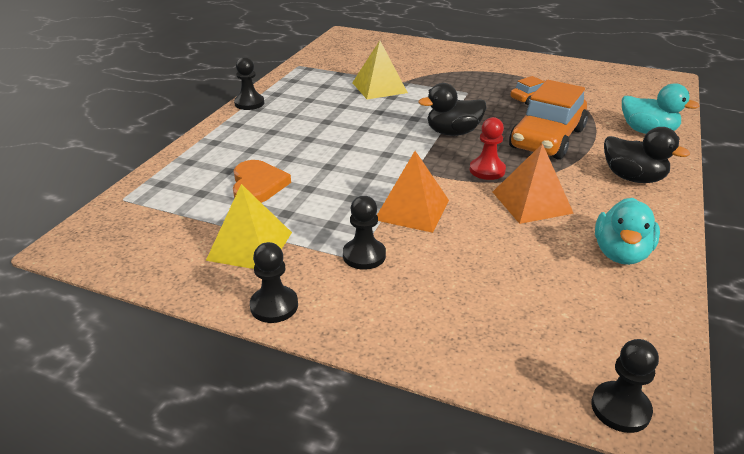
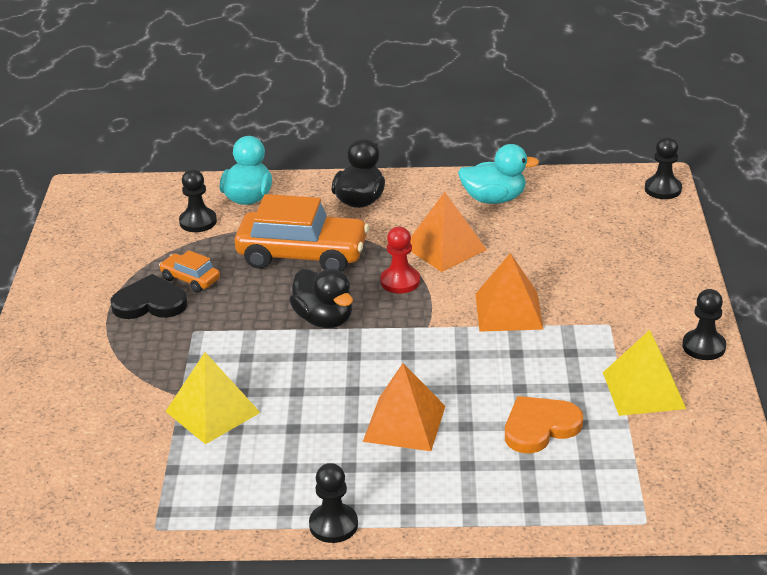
camera: 110 degrees left, 0 degrees up
(313, 138) = (404, 423): none -> orange pyramid
(364, 255) = (601, 320): black pawn -> black pawn (198, 222)
(508, 84) = (150, 303): none -> black heart

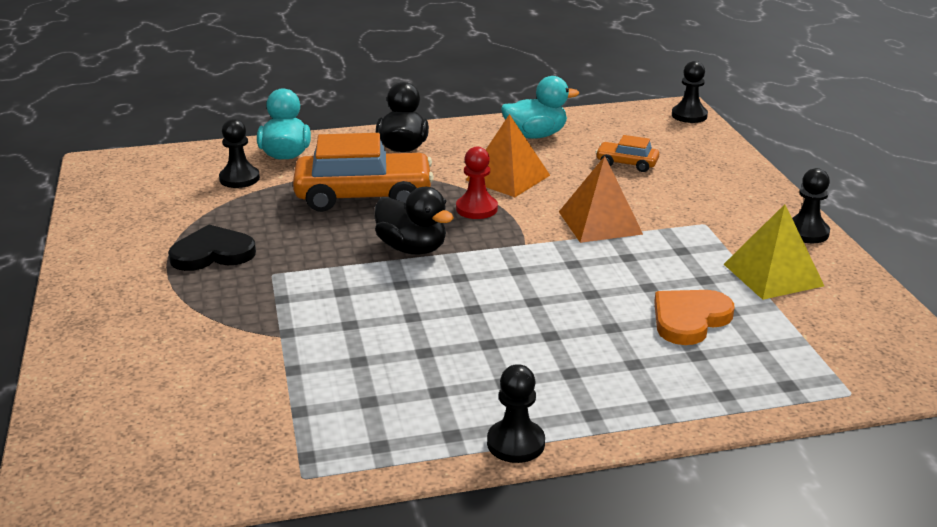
camera: 15 degrees left, 5 degrees down
(190, 279) = (250, 228): orange car -> orange car (626, 164)
(212, 411) = (325, 347): yellow pyramid -> none
(404, 423) = (545, 333): orange pyramid -> none

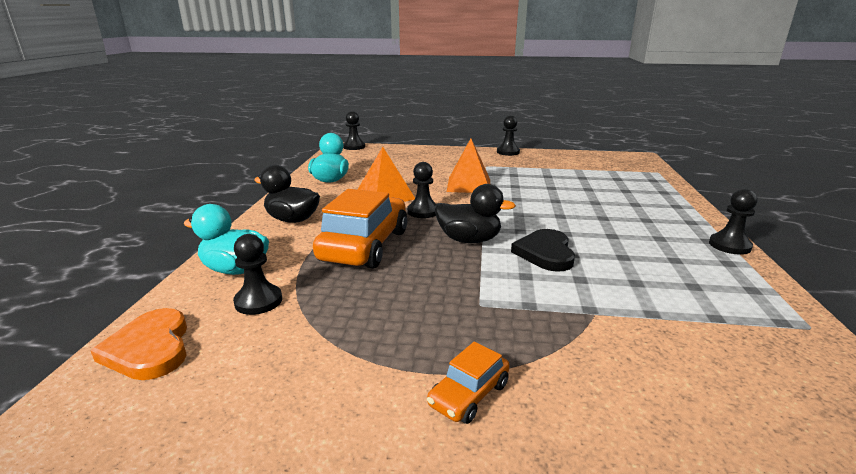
camera: 70 degrees left, 5 degrees down
(212, 253) = (418, 335): black heart -> black heart (545, 253)
(412, 248) = (469, 240): black duck -> black duck turned 45 degrees clockwise
(476, 209) = (423, 211): red pawn -> black pawn
(626, 164) = (399, 167): orange car -> orange car (469, 394)
(689, 319) = (588, 185): orange heart -> orange heart (150, 348)
(773, 274) = (547, 164): yellow pyramid -> none

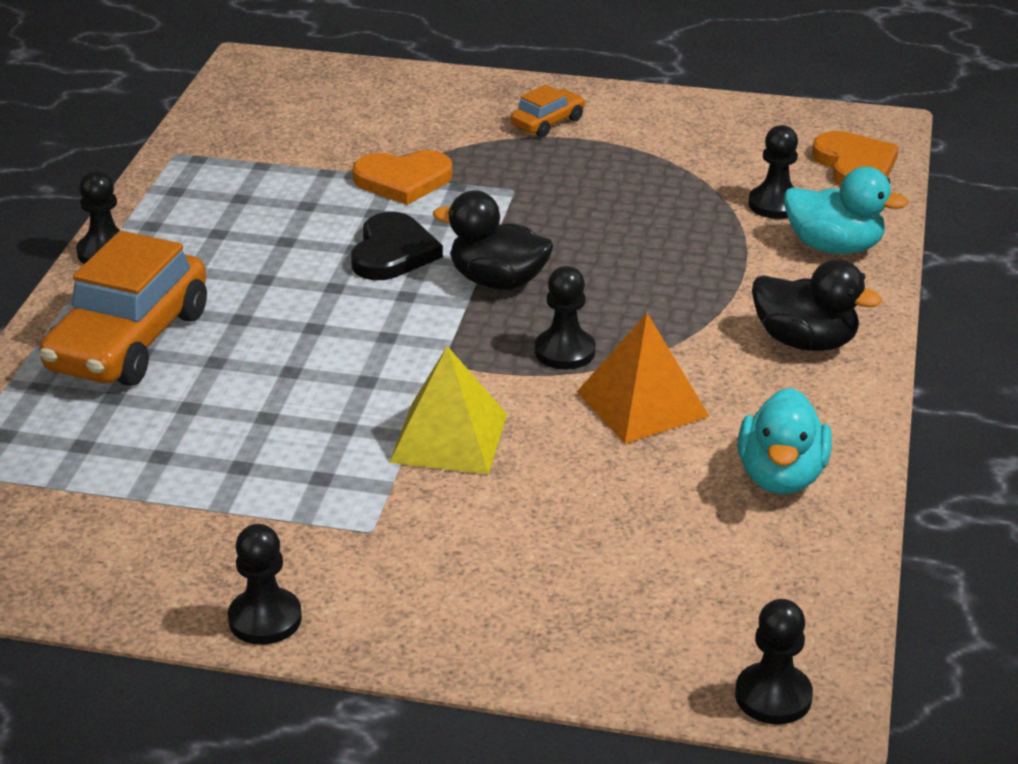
camera: 175 degrees left, 10 degrees up
(364, 245) = (663, 278): orange car -> orange car (129, 341)
(468, 185) = (449, 438): orange pyramid -> yellow pyramid
(579, 308) = (403, 180): none -> orange heart

